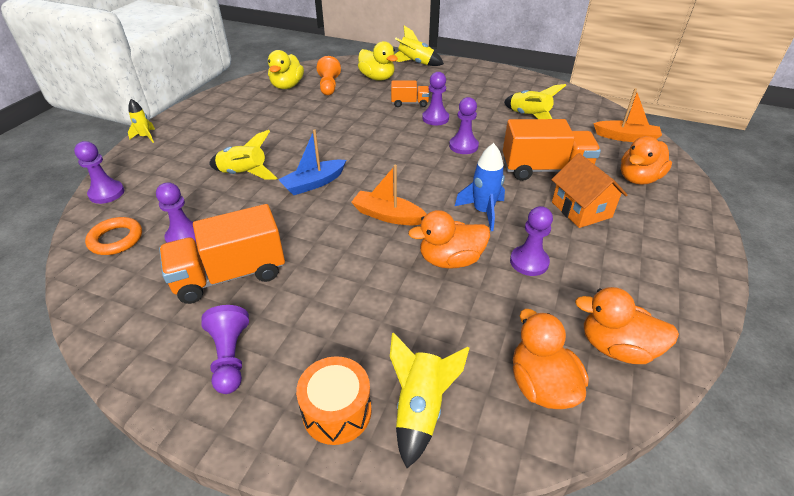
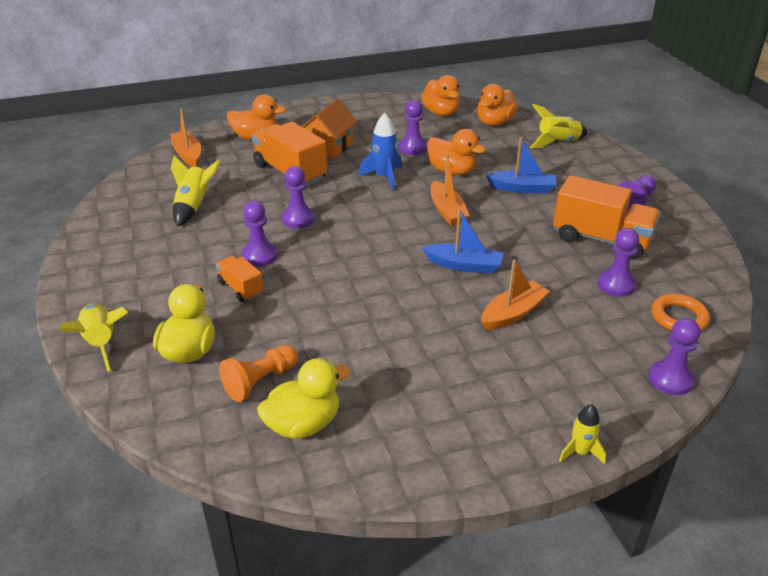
camera: 130 degrees left, 5 degrees down
(244, 174) = (513, 313): yellow rocket -> orange boat
(337, 411) = (597, 160): orange drum -> none
(363, 286) = (522, 188): none -> blue boat

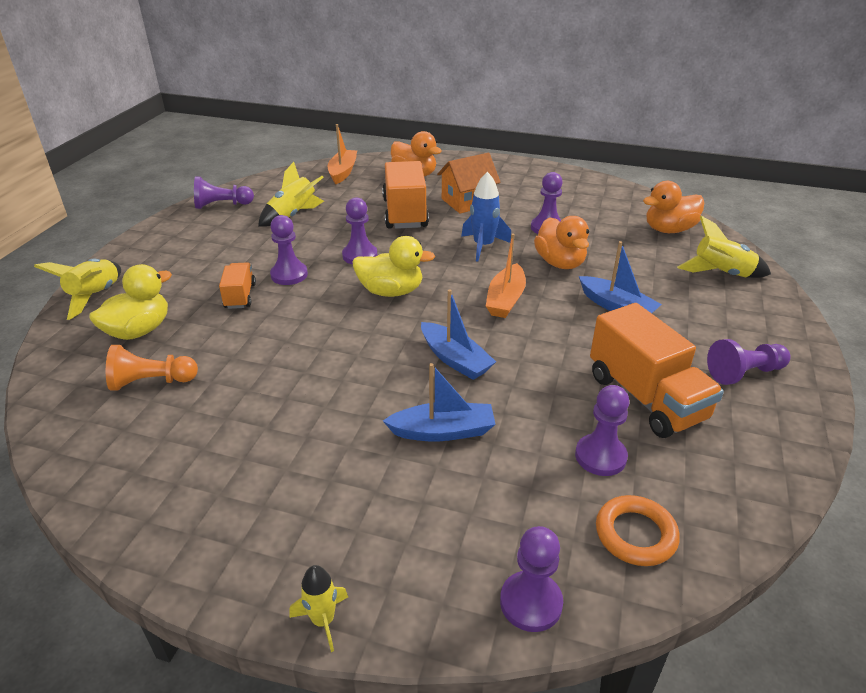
camera: 35 degrees right, 0 degrees up
(110, 221) = (222, 205): none -> purple pawn
(303, 424) = (132, 437): yellow duck -> yellow duck (391, 291)
(441, 113) = (619, 203): orange duck -> none
(513, 313) = (443, 431): orange boat -> blue boat

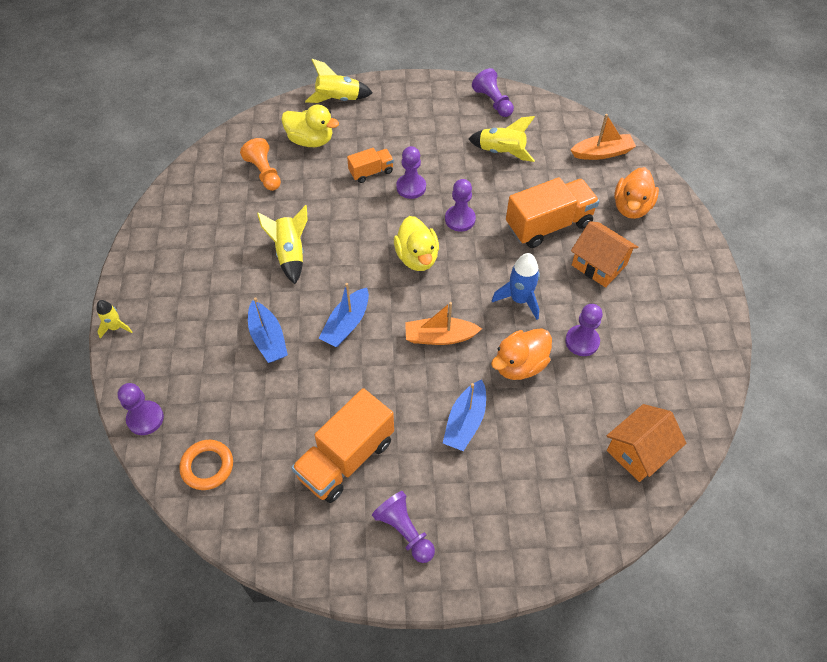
camera: 70 degrees right, 20 degrees up
(600, 456) = (271, 436): purple pawn -> none
(669, 230) = (638, 452): orange duck -> orange house
(721, 273) = (568, 507): yellow rocket -> yellow rocket (290, 254)

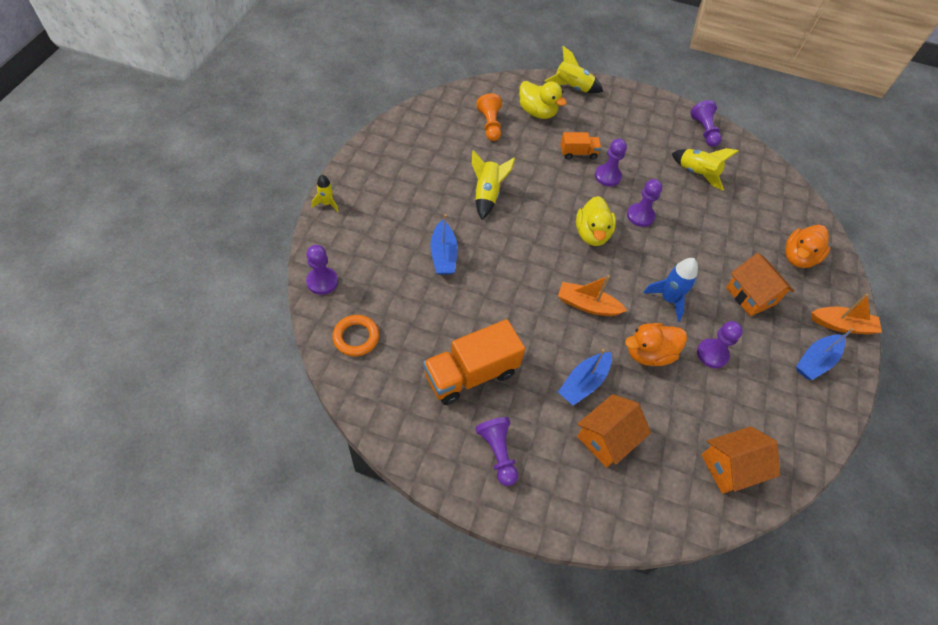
camera: 15 degrees right, 0 degrees up
(346, 324) = (512, 266): blue boat -> blue boat (815, 361)
(508, 471) = (606, 438): none -> orange house
(548, 225) = (717, 247): orange truck -> none
(602, 153) = (787, 203): orange boat -> orange boat (842, 325)

